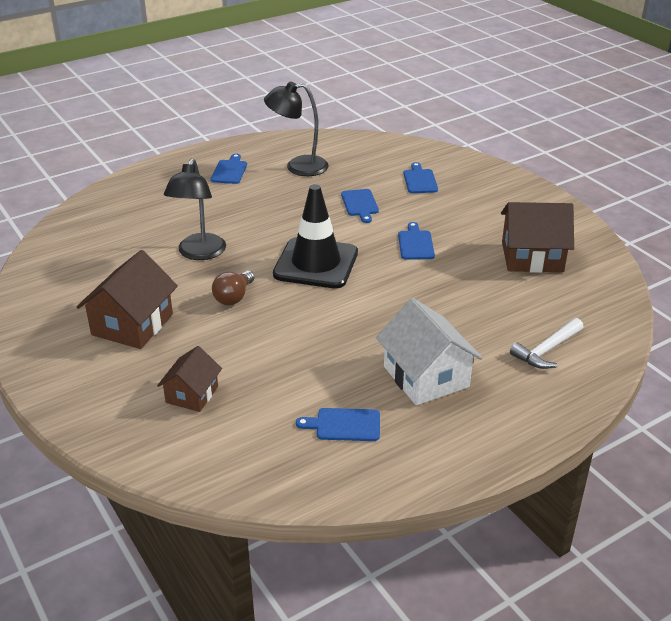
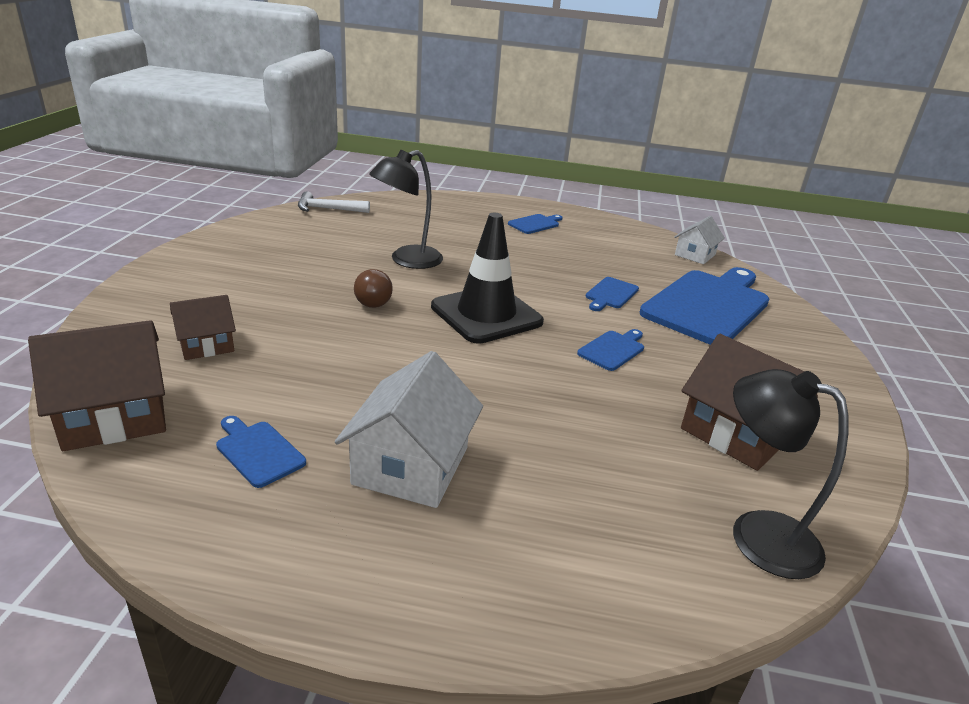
camera: 40 degrees right, 5 degrees down
(132, 324) = (269, 277): brown house -> brown house (114, 416)
(234, 297) = (373, 300): brown light bulb -> brown light bulb turned 75 degrees counterclockwise
(298, 167) = (600, 245): black lamp -> black lamp (757, 533)
(362, 142) = (695, 255): none -> white house
(420, 180) = (708, 305): blue cutting board -> blue cutting board, size x2.34
(546, 350) = (595, 537): white hammer -> white hammer (328, 209)

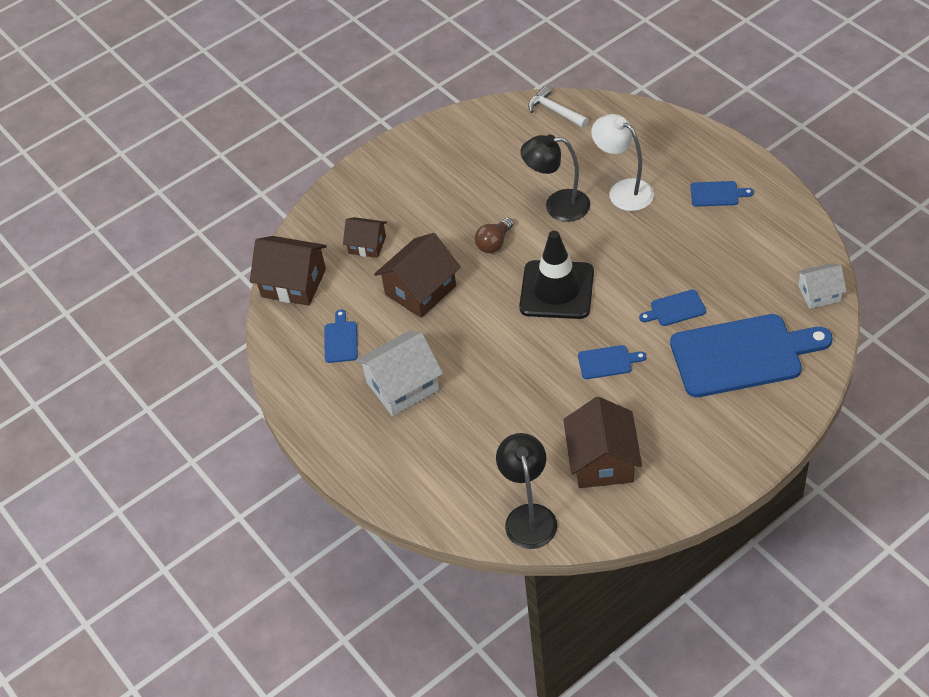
camera: 50 degrees right, 20 degrees up
(327, 362) = (420, 290): none -> brown house
(456, 238) = (623, 190): none -> white lamp

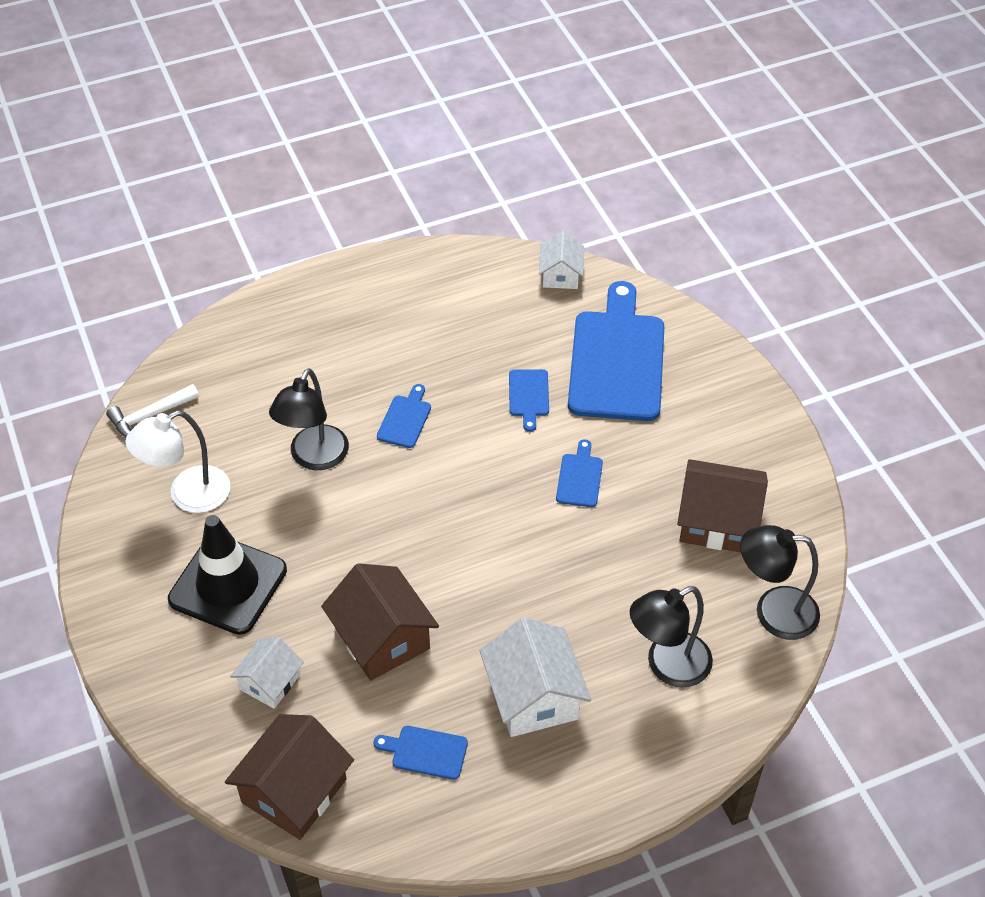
camera: 80 degrees left, 0 degrees up
(367, 245) = (270, 682): brown house -> white house
(454, 458) = (667, 666): none -> black lamp
(494, 243) = (342, 538): brown light bulb -> none
(557, 290) = (450, 495): black traffic cone -> black traffic cone (228, 585)
(623, 190) = (325, 389): white lamp -> white lamp (188, 495)
(717, 194) = (377, 310): blue cutting board -> blue cutting board (405, 419)

